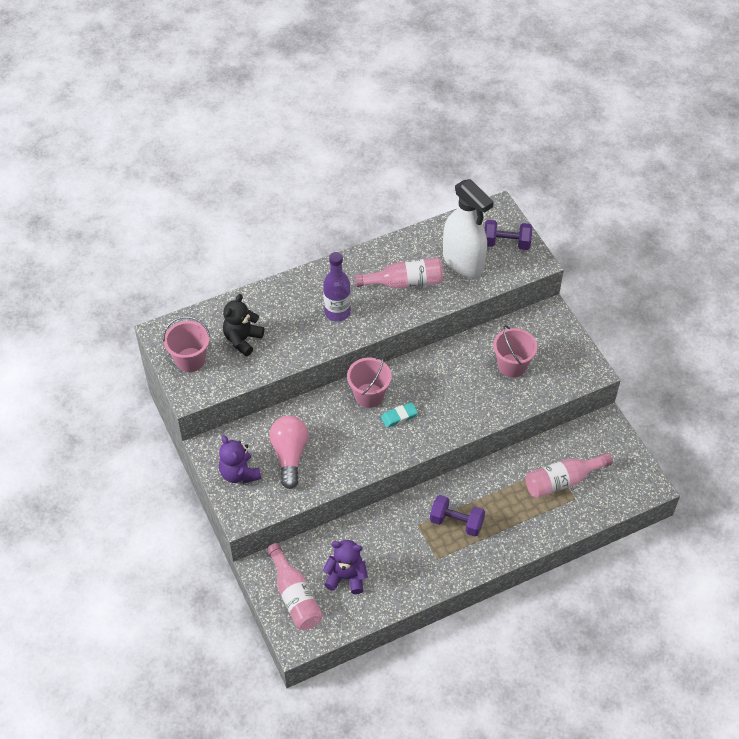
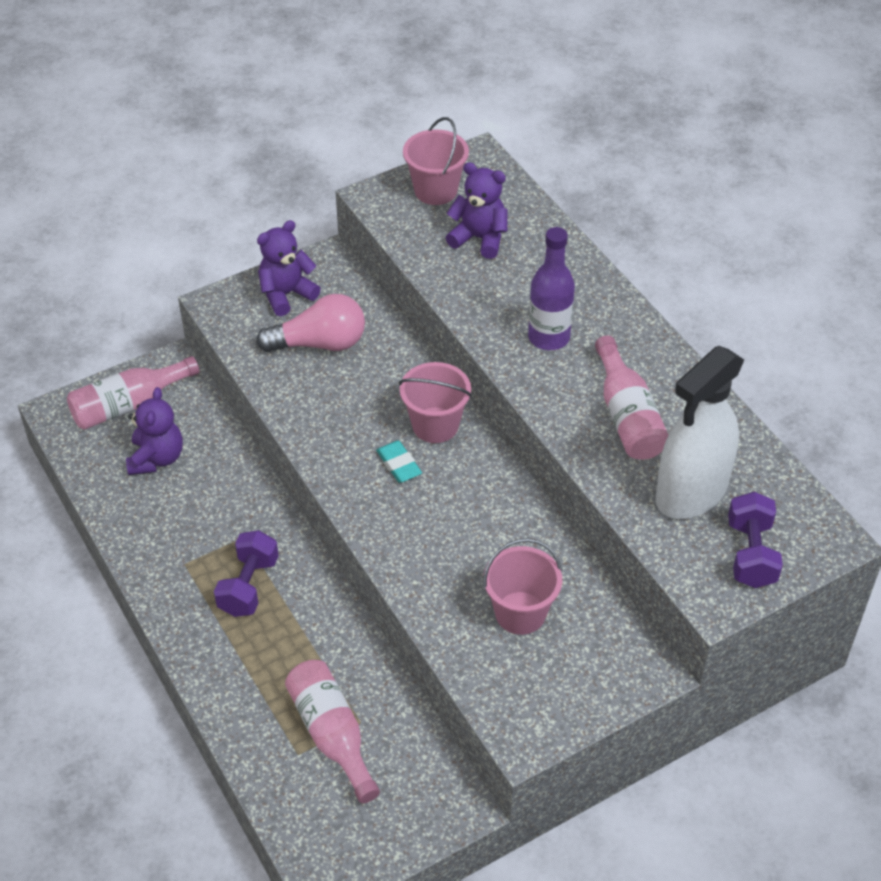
camera: 85 degrees right, 5 degrees down
(242, 339) = (479, 238): black teddy bear -> purple teddy bear

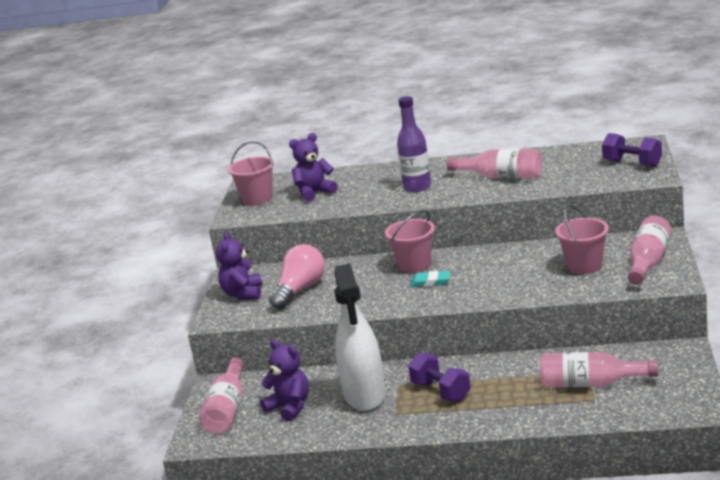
camera: 50 degrees left, 25 degrees down
(566, 684) = (648, 262): none -> pink bottle
(691, 492) = (574, 170): white spray bottle -> white spray bottle (365, 395)

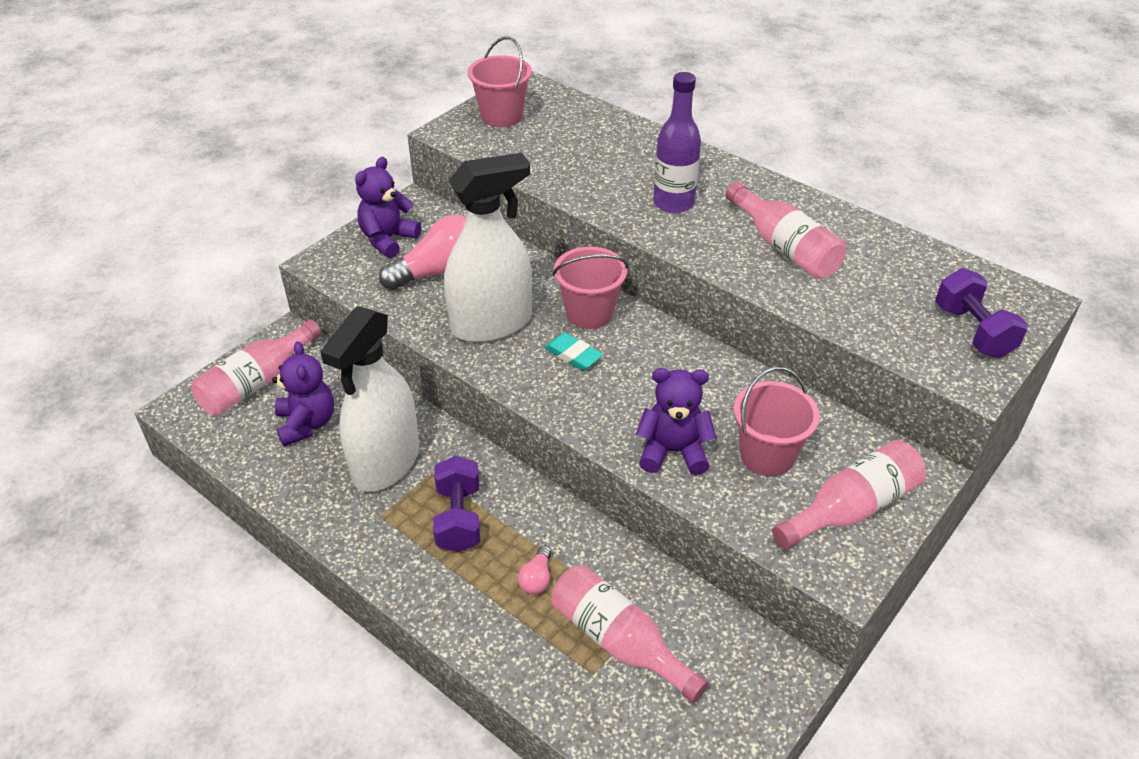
camera: 30 degrees right, 20 degrees up
(314, 193) = (563, 143): purple teddy bear -> purple teddy bear (673, 451)
(365, 293) = (491, 324): none -> white spray bottle
(517, 388) = (537, 578): none -> pink light bulb

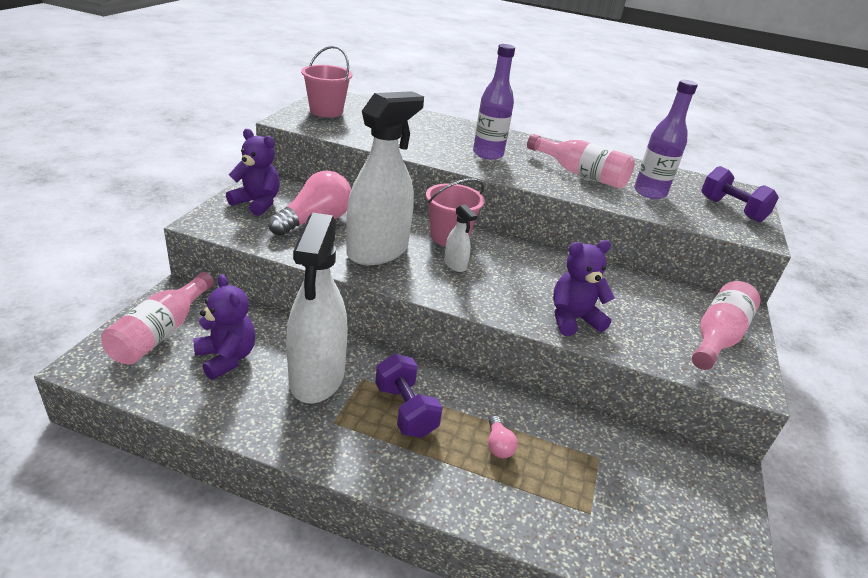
camera: 25 degrees left, 10 degrees down
(388, 239) = (257, 203): purple teddy bear -> purple teddy bear turned 105 degrees clockwise
(573, 355) = (455, 265): turquoise eraser -> white spray bottle
(619, 641) = (593, 480): pink bottle -> none
(767, 455) = (638, 311): pink bucket -> none
(865, 289) = (649, 192): none -> purple bottle

